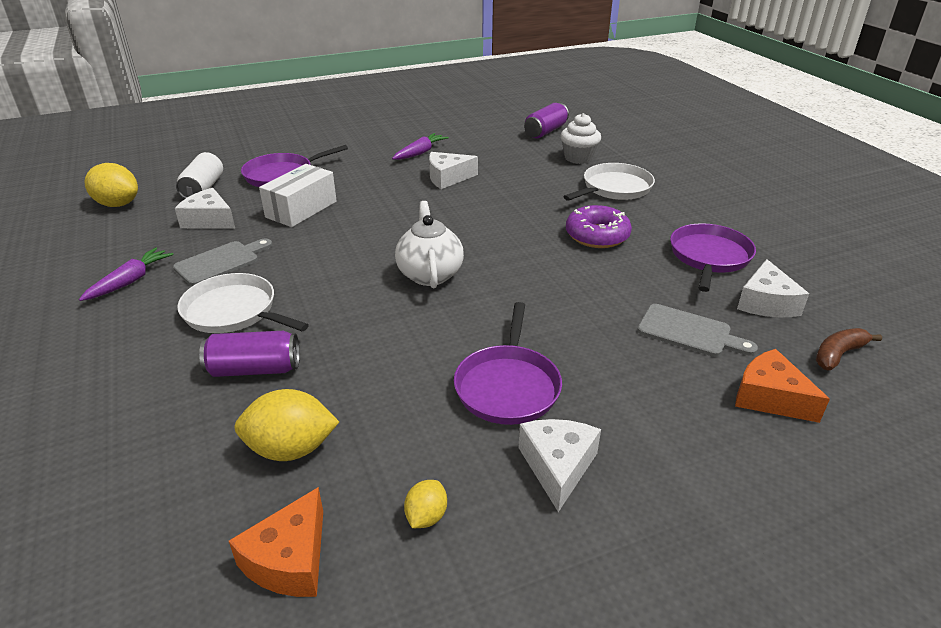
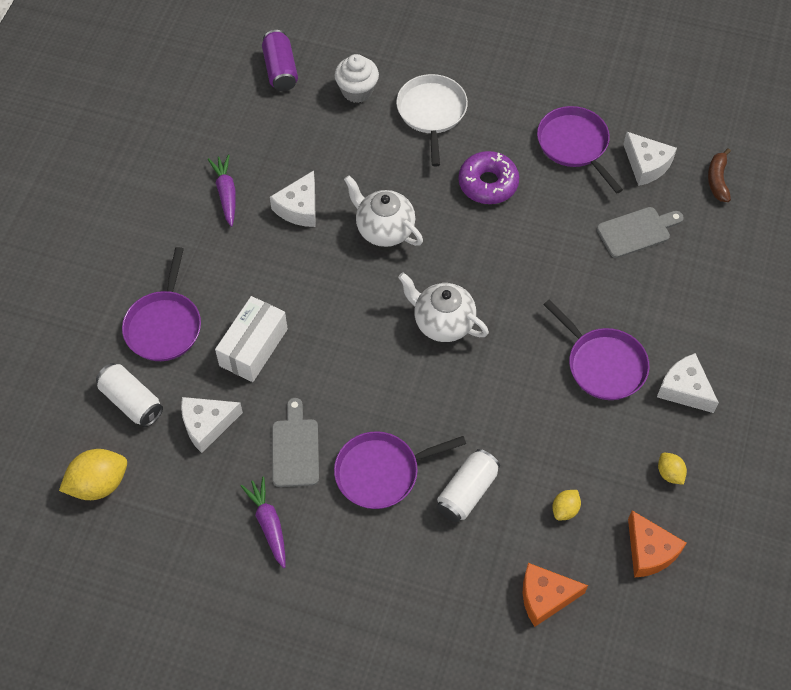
camera: 50 degrees left, 25 degrees up
(233, 311) = (381, 472): white pan -> purple pan
(254, 369) = (467, 492): purple can -> white can
(291, 449) = (565, 509): yellow lemon -> yellow lemon, size x0.54
(301, 209) = (253, 347): white box -> white box turned 45 degrees clockwise
(480, 213) = (384, 229): none -> white teapot
(770, 397) = (719, 247): orange cheese -> orange cheese (545, 597)

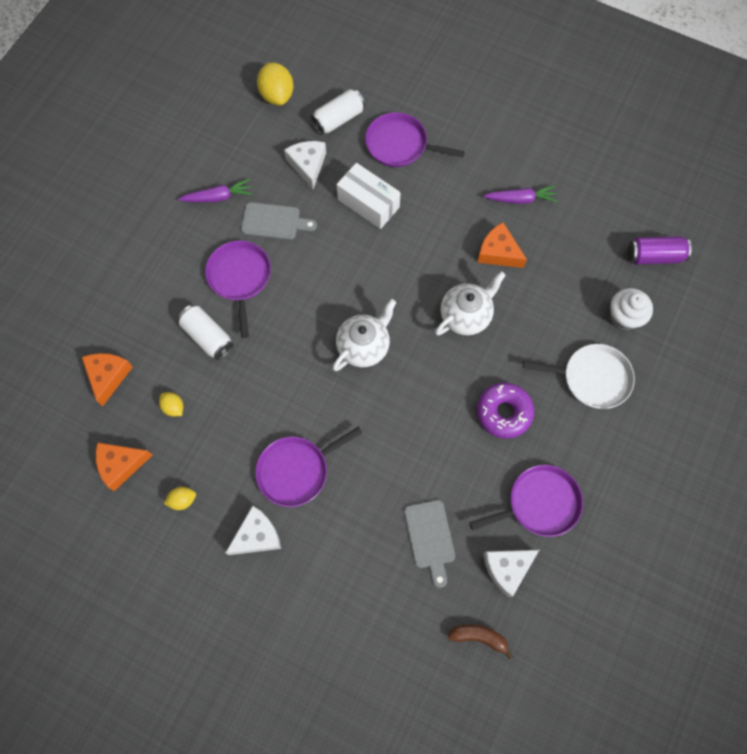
camera: 100 degrees right, 10 degrees up
(299, 208) = (498, 252): white cheese -> orange cheese

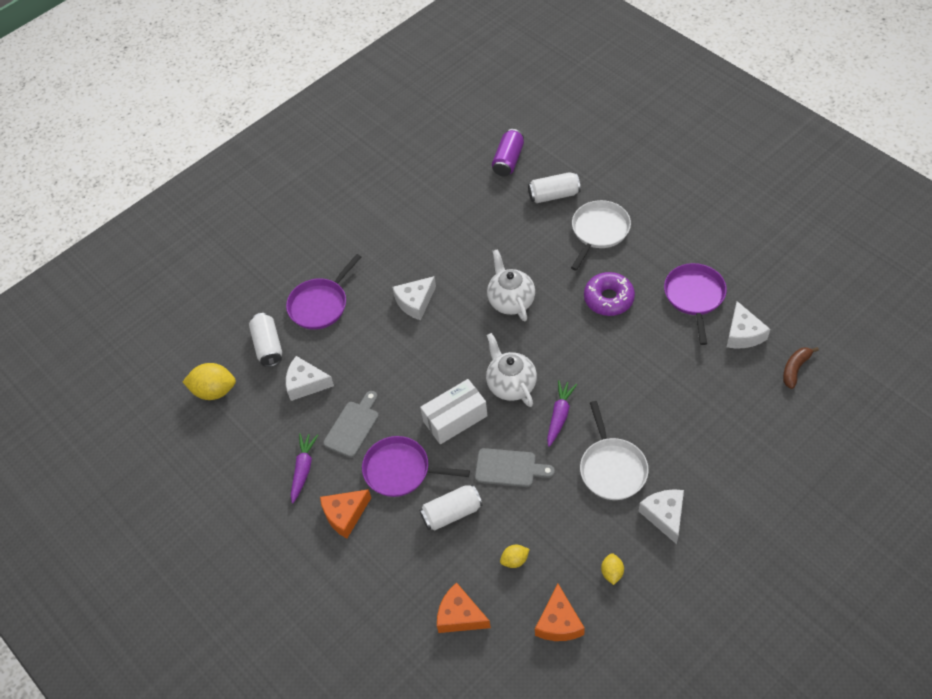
camera: 65 degrees left, 15 degrees down
(296, 471) = (612, 468): purple pan -> white pan
(368, 203) = (369, 345): white box -> white box (455, 419)
(430, 538) = (702, 381): grey cutting board -> grey cutting board (509, 468)
(432, 227) = (415, 302): none -> white cheese
(498, 252) = (460, 262): orange cheese -> orange cheese (345, 515)
(520, 199) = (417, 232): purple carrot -> purple carrot (559, 416)
(624, 317) = (554, 195): white cupcake -> white can

